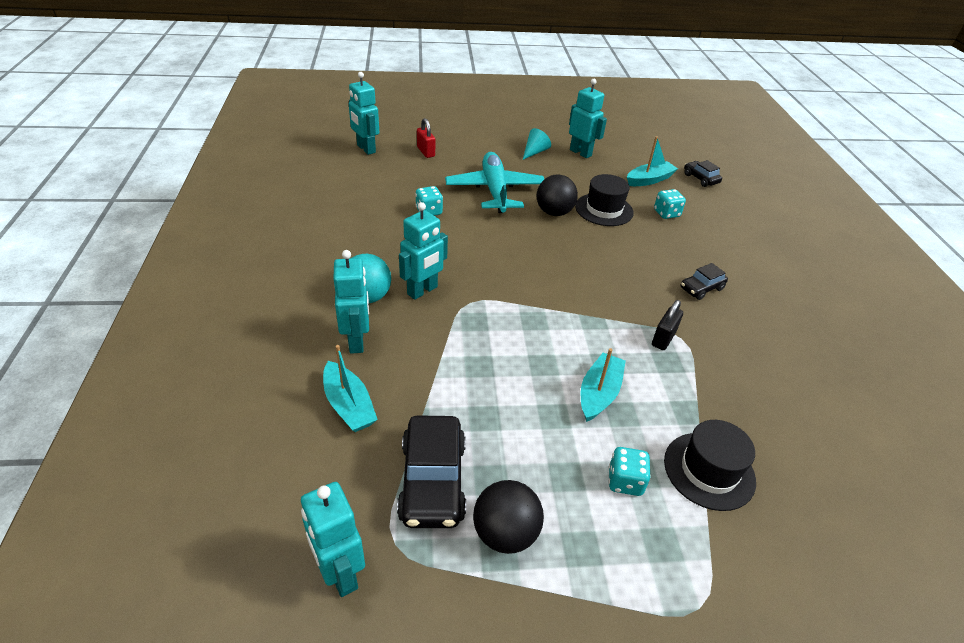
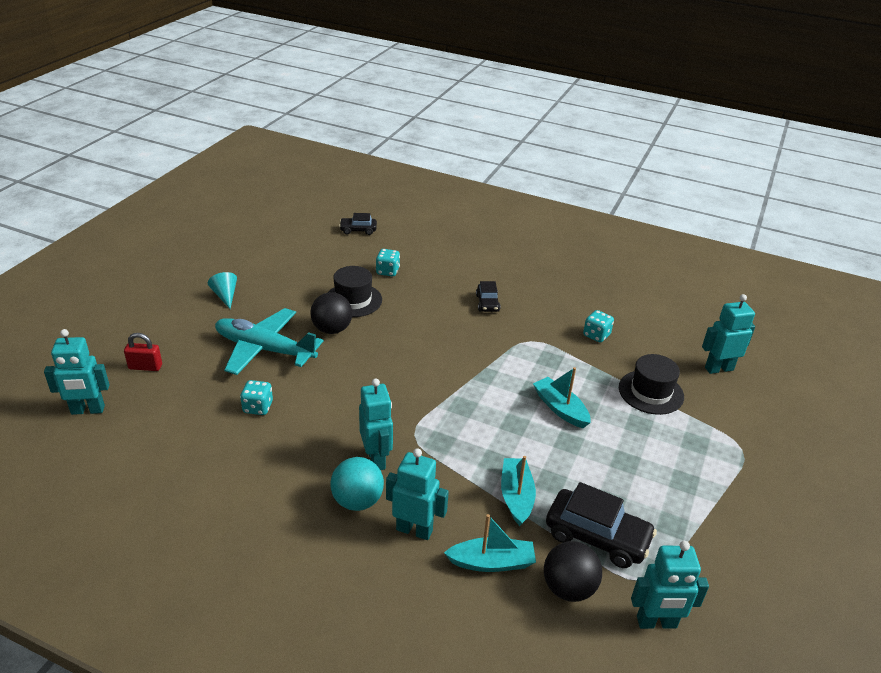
camera: 60 degrees left, 5 degrees down
(505, 533) = (658, 514): black ball -> black ball (568, 588)
(580, 153) = (255, 270): turquoise robot -> turquoise robot (718, 368)
(625, 481) = (642, 435): turquoise dice -> turquoise dice (596, 335)
(649, 180) = (335, 255): turquoise boat -> turquoise boat (516, 496)
(663, 338) = (526, 349): black padlock -> none

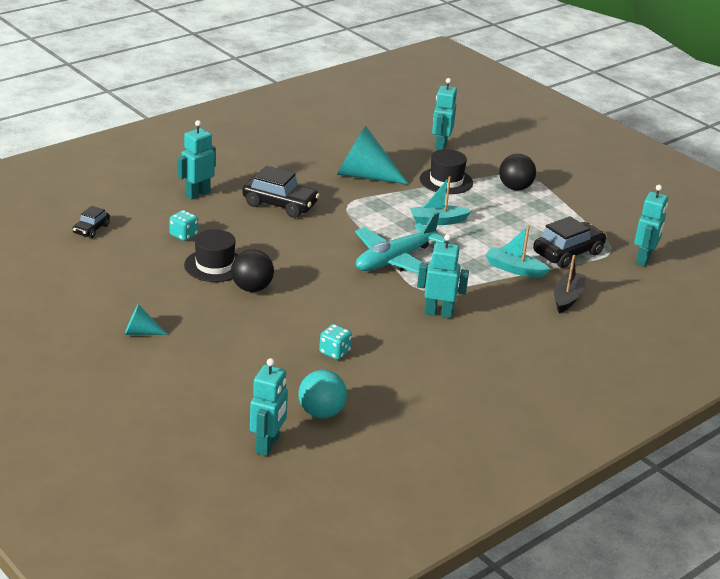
camera: 65 degrees left, 5 degrees down
(145, 367) = (224, 401): red padlock -> none
(264, 349) = (252, 330): turquoise plane -> turquoise plane (395, 260)
(357, 501) = (478, 333): turquoise ball -> turquoise ball (321, 413)
(414, 530) = (521, 318): turquoise robot -> turquoise robot (197, 194)
(487, 303) = (280, 205): black car -> black car, size x1.81
(491, 562) = (567, 298): turquoise boat -> black boat
(568, 588) = (603, 278): black ball -> black ball (515, 188)
(596, 335) = (364, 175): turquoise dice -> turquoise cone

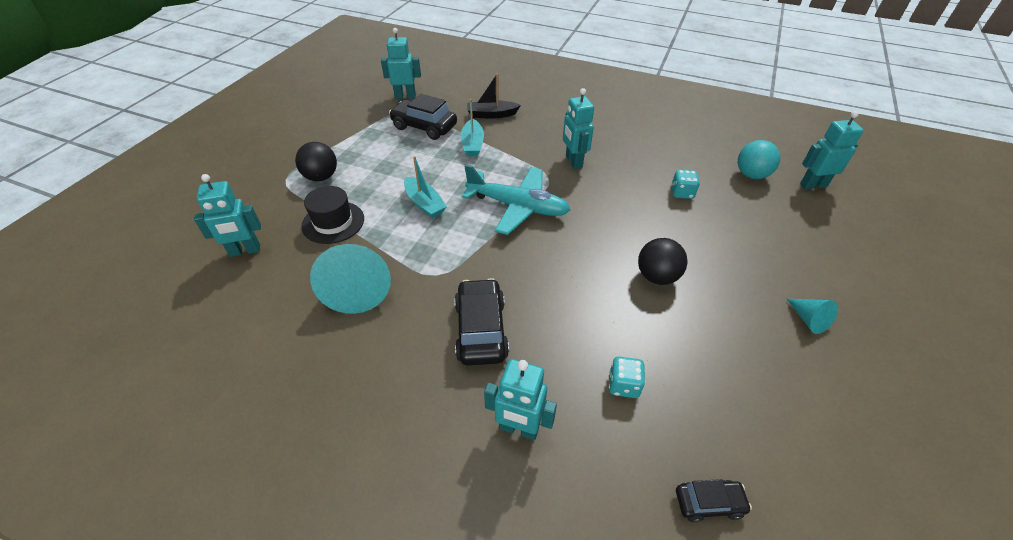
camera: 115 degrees left, 15 degrees up
(214, 265) = (651, 323): black hat -> none

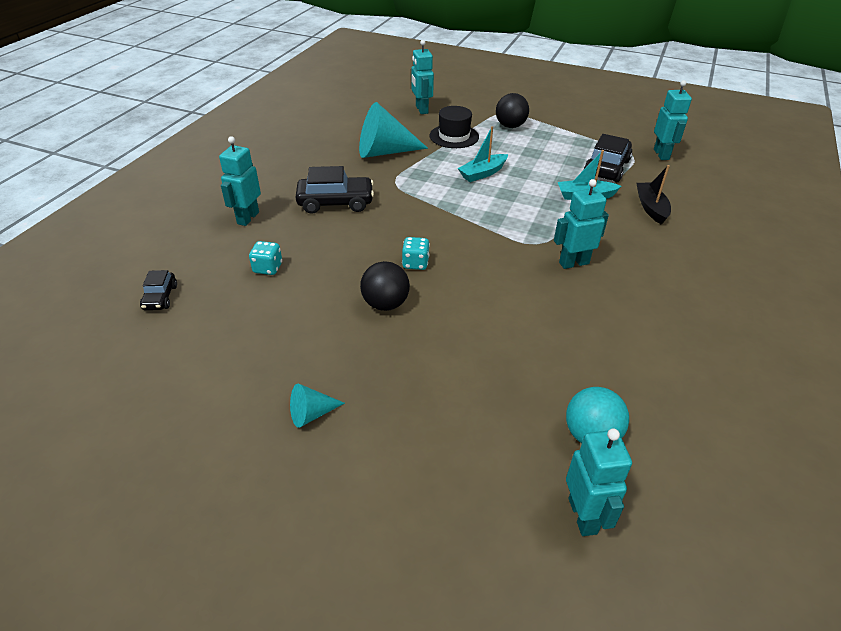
camera: 90 degrees right, 5 degrees down
(518, 206) = (485, 222): turquoise plane -> none
(682, 193) = (530, 348): turquoise dice -> turquoise dice (415, 263)

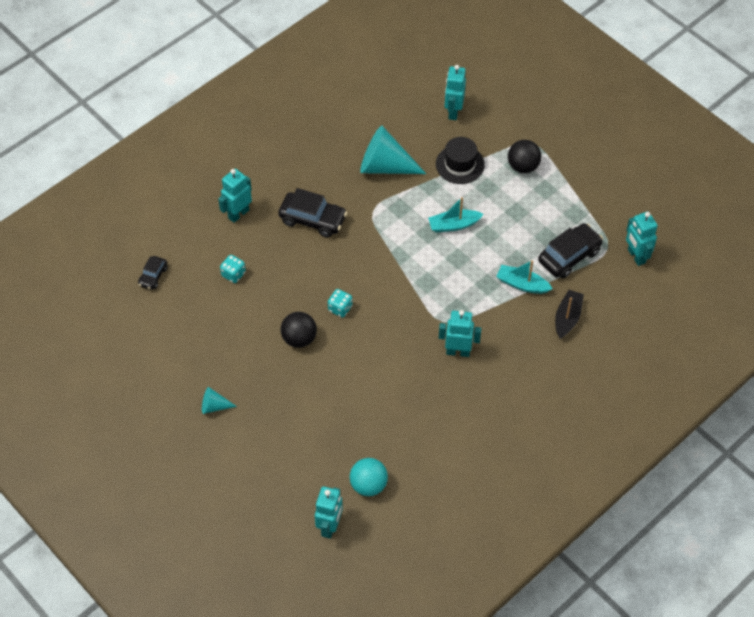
camera: 25 degrees right, 15 degrees up
(661, 154) = (636, 256): turquoise robot -> turquoise robot turned 135 degrees clockwise

